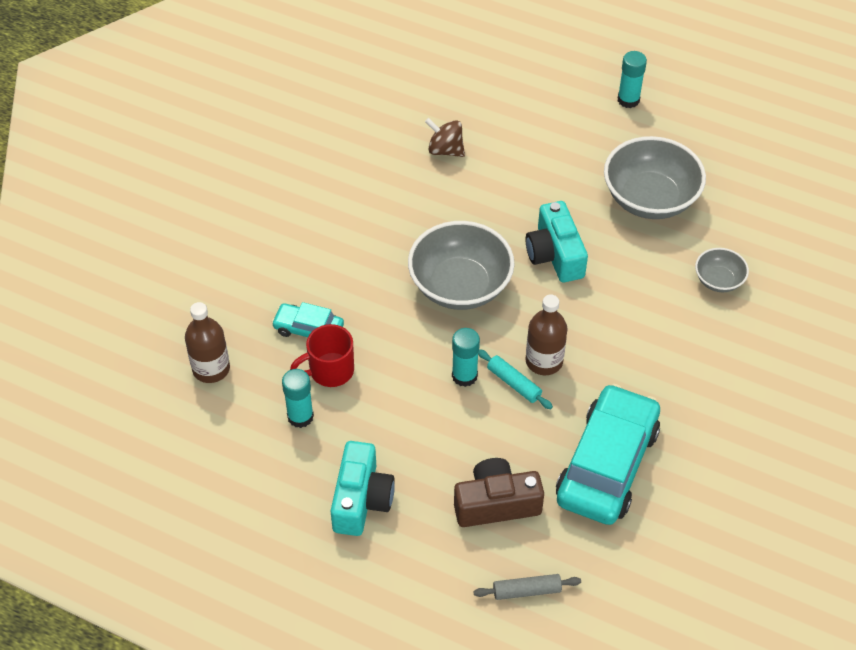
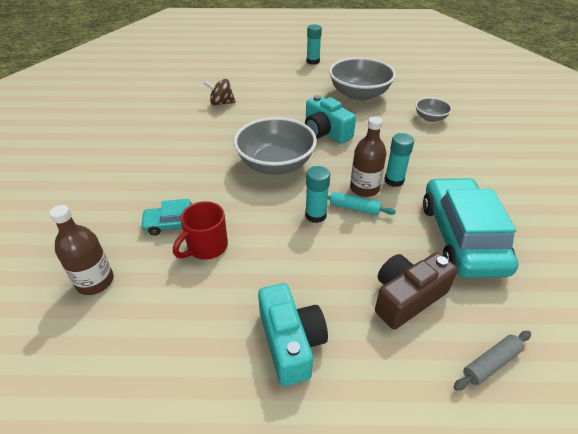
camera: 25 degrees left, 10 degrees down
(300, 416) = (197, 291): turquoise glue stick -> turquoise glue stick (394, 180)

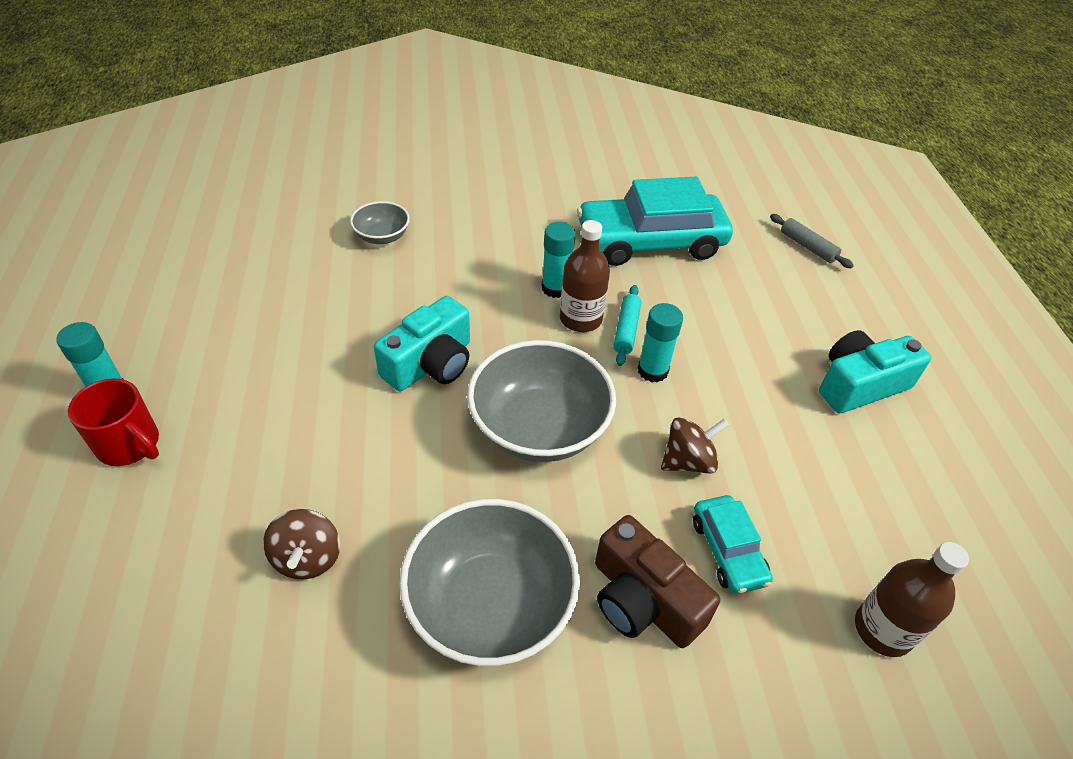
camera: 100 degrees left, 5 degrees up
(206, 247) = (759, 493): red mug -> red mug (130, 445)
(239, 219) = (688, 461): none -> brown spinning top
(359, 94) = (291, 317): grey bowl -> grey bowl (490, 605)
(407, 297) = (758, 292): brown camera -> brown camera (643, 600)

